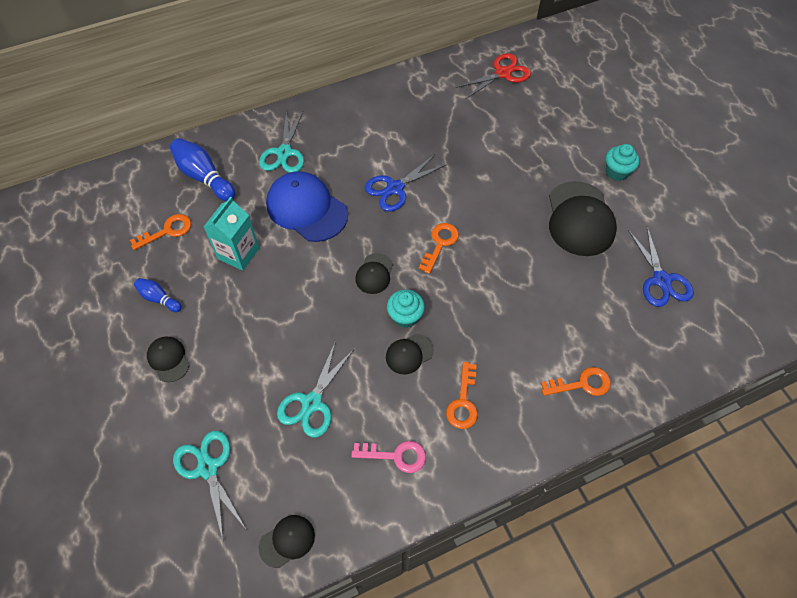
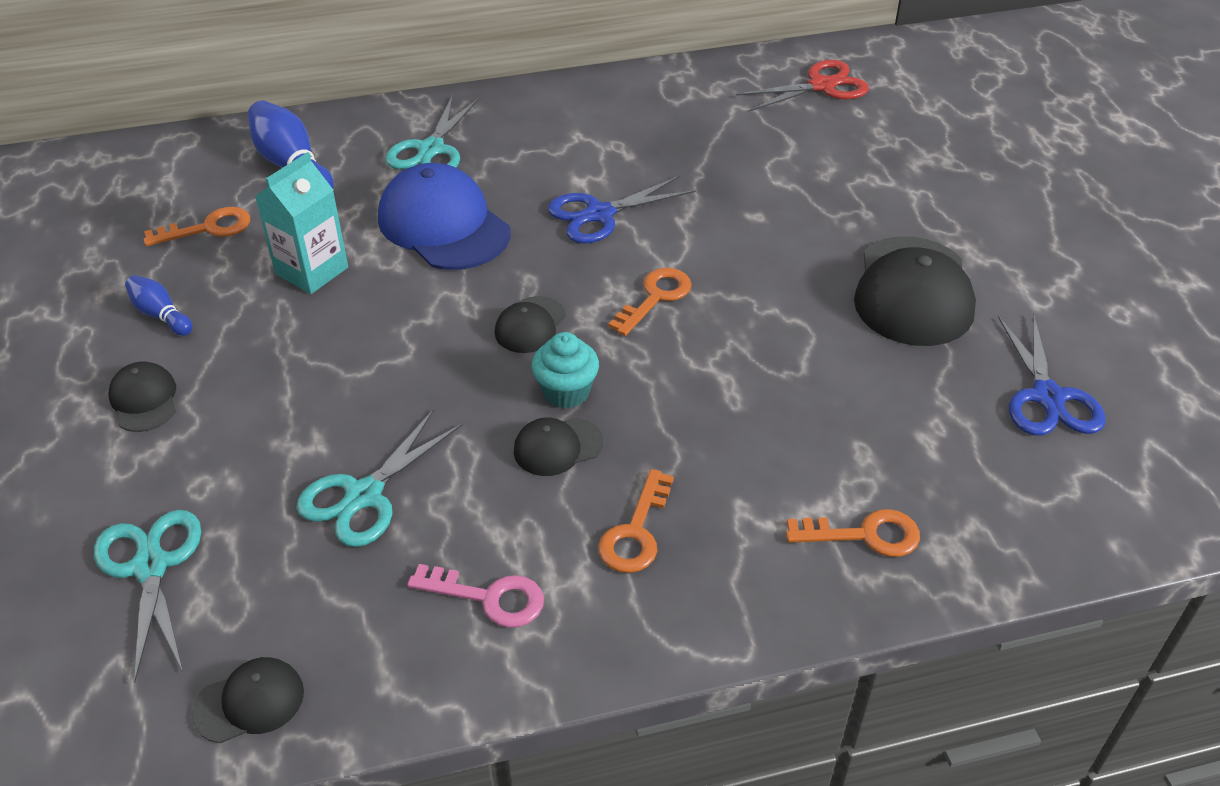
camera: 10 degrees right, 15 degrees down
(616, 172) = (993, 234): turquoise cupcake -> none

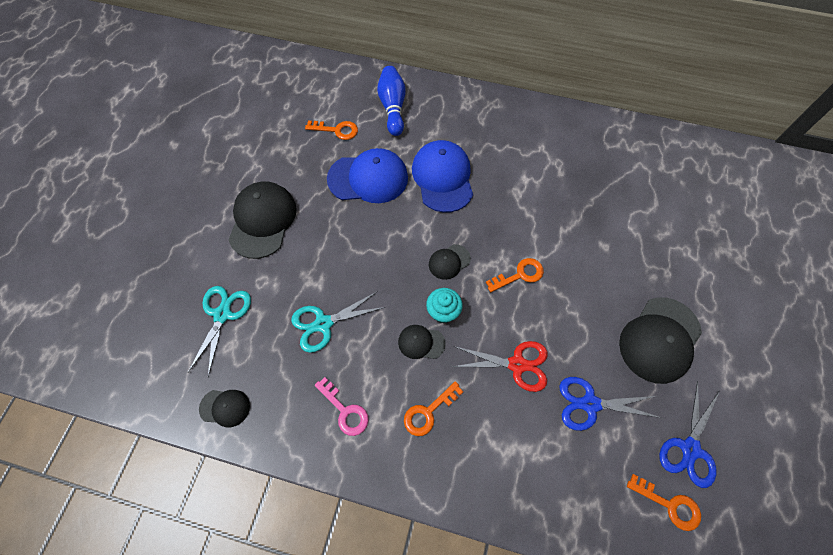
camera: 30 degrees right, 20 degrees up
(144, 400) = (262, 220): black cap -> black cap, size x1.98
(161, 315) = (292, 174): blue bowling pin -> none
(312, 271) = (368, 178): turquoise carton -> blue cap
(431, 149) = (463, 125): turquoise scissors -> none
(599, 214) = (522, 206): blue scissors -> blue scissors (590, 404)
(821, 86) = (699, 170): red scissors -> red scissors (517, 364)
(865, 535) = (536, 478): orange key -> orange key (669, 504)

